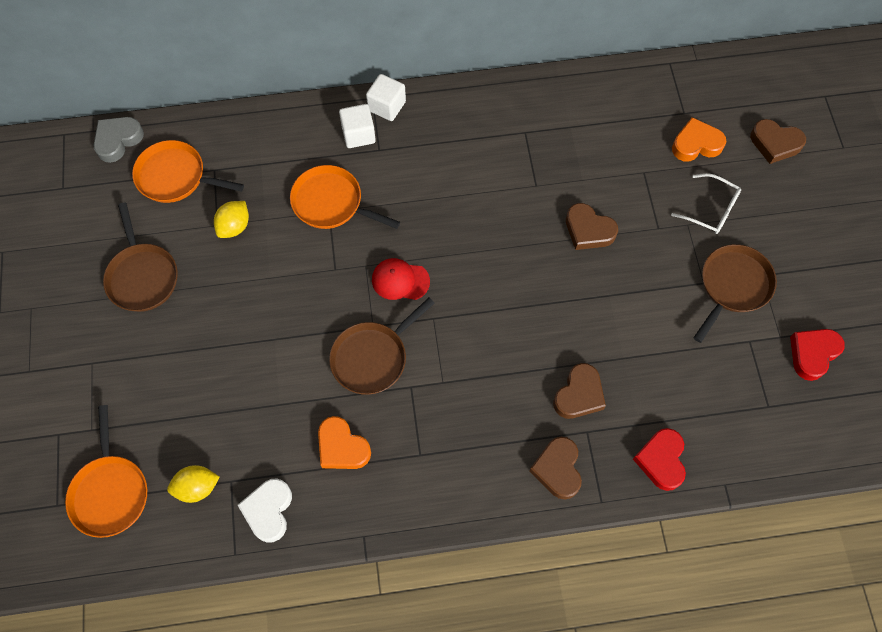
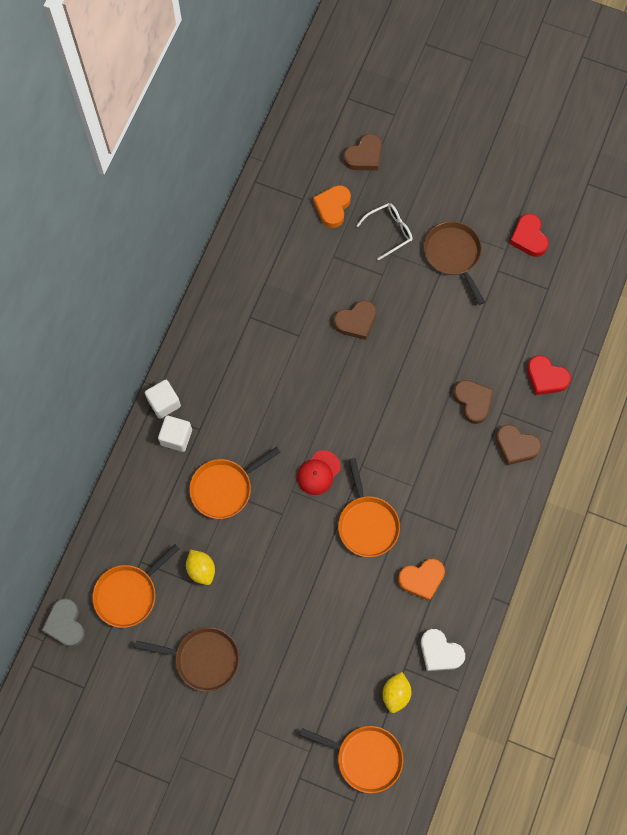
camera: 60 degrees left, 5 degrees up
(372, 357) = (367, 524): brown pan -> orange pan

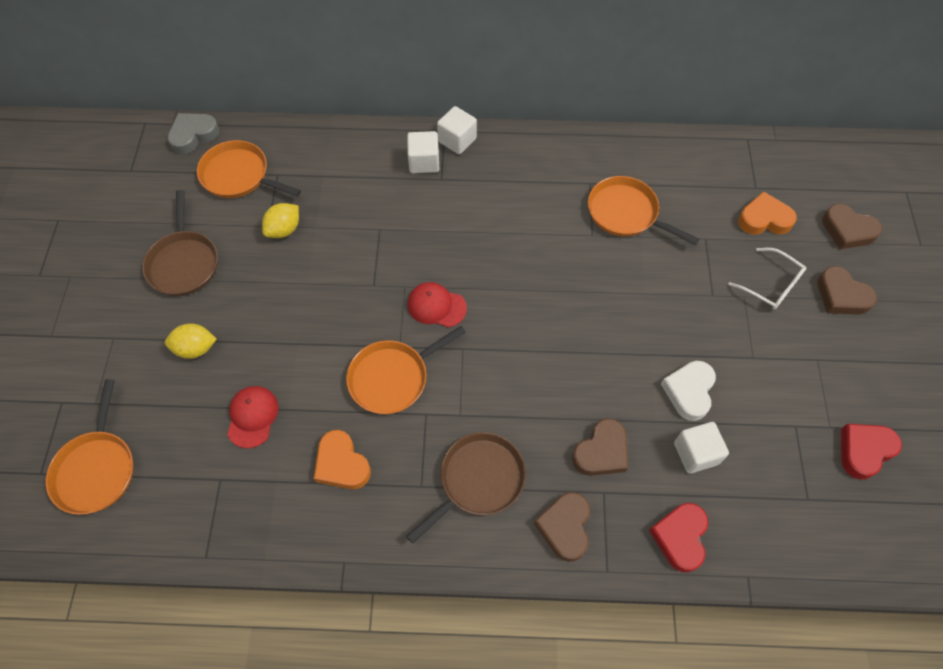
camera: 70 degrees right, 10 degrees down
(224, 488) = (383, 221): orange pan -> orange pan (626, 213)
(356, 321) = (639, 286): brown heart -> brown heart (841, 295)
(363, 634) = (252, 417): none -> red cap
(396, 694) = (184, 480): yellow lemon -> yellow lemon (195, 348)
(440, 652) = (251, 517): white heart -> white heart (689, 391)
(453, 255) = (784, 366): brown pan -> brown pan (478, 480)
(494, 342) = (696, 453): none -> white cube

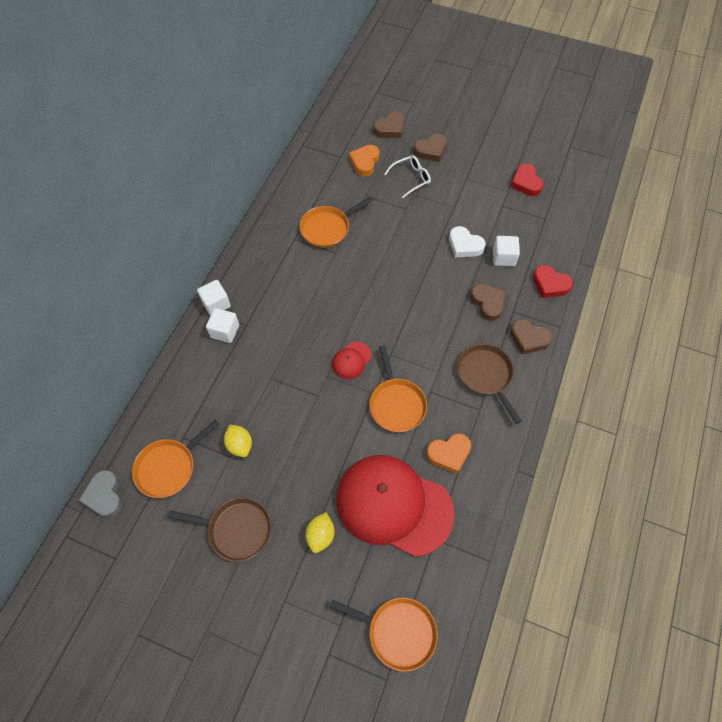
camera: 70 degrees left, 0 degrees up
(252, 417) = (393, 505): red cap -> red cap, size x2.44

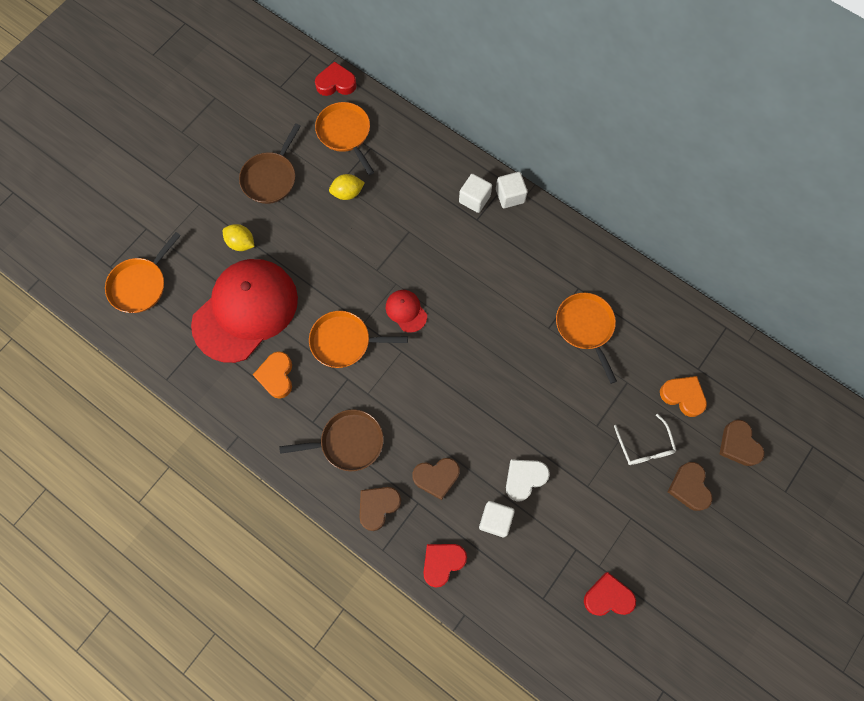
camera: 105 degrees right, 10 degrees up
(104, 496) = (336, 83): grey heart -> red heart

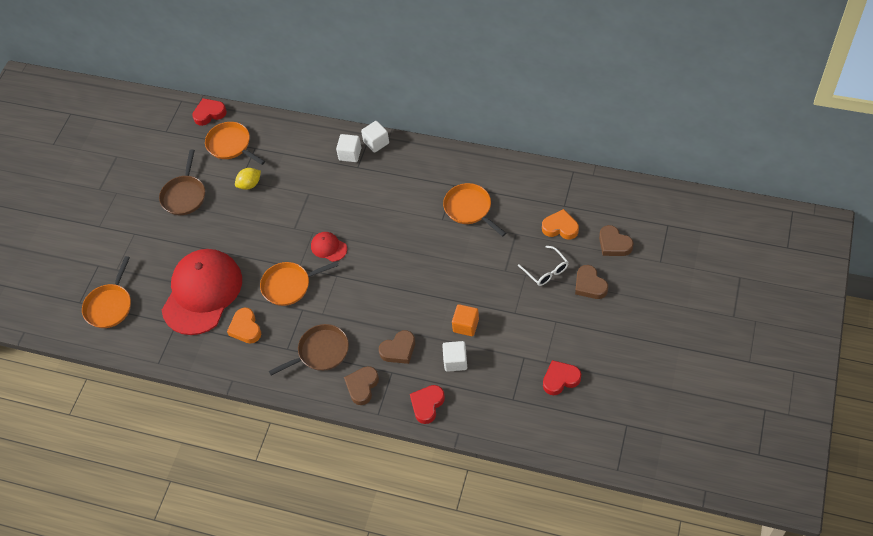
camera: 15 degrees left, 15 degrees down
(241, 243) = (179, 248): yellow lemon -> none
(524, 479) = (466, 325): white heart -> orange cube

